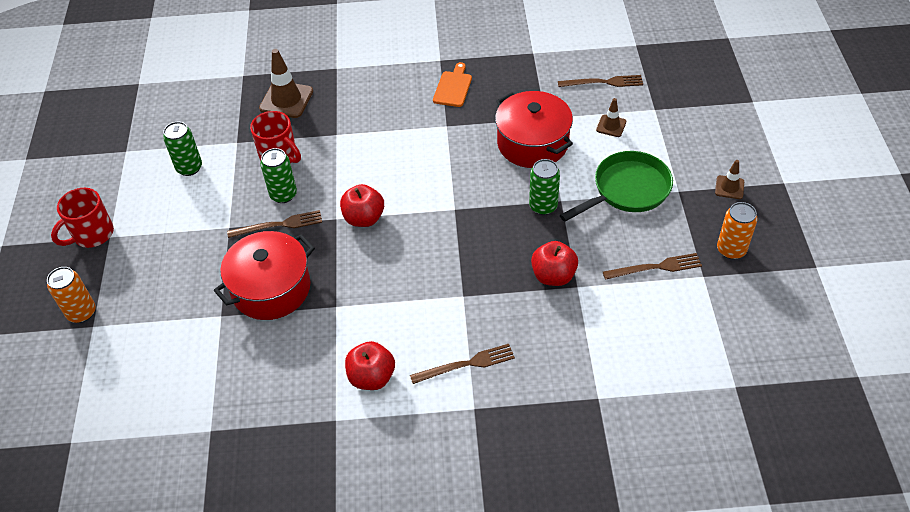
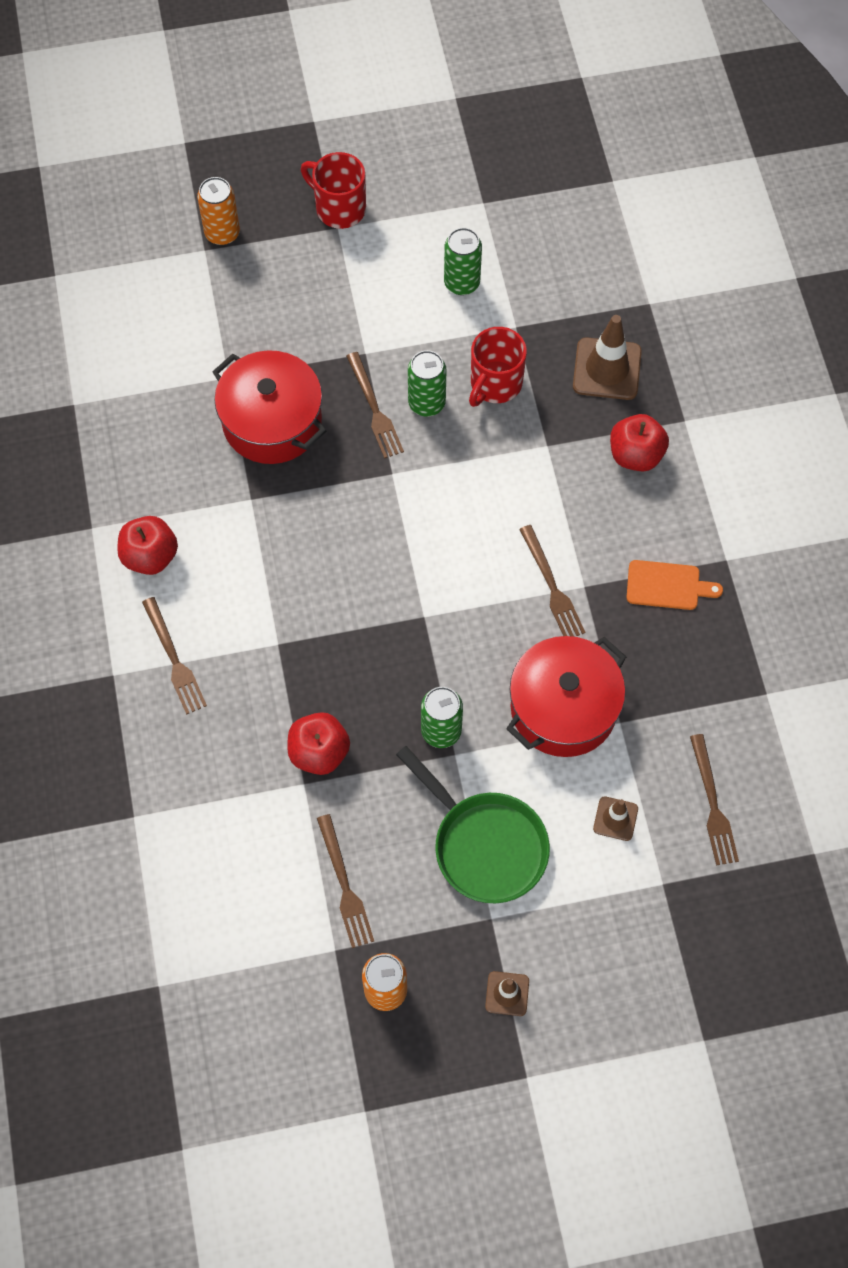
camera: 80 degrees right, 15 degrees up
(364, 218) = (396, 507): red apple -> red apple (635, 455)
(443, 141) = (552, 586): none -> brown fork

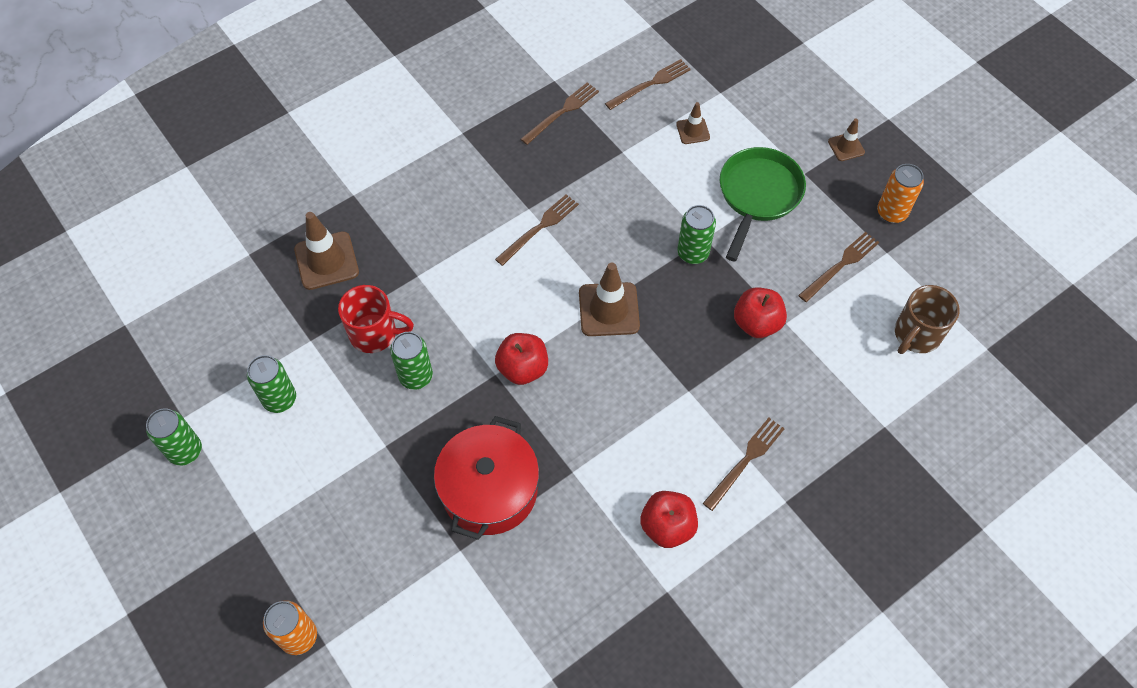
camera: 115 degrees left, 5 degrees down
(216, 916) = (916, 335): none -> brown mug
(339, 208) = (230, 539): red mug -> none
(374, 409) = (439, 414): brown fork -> brown fork (562, 112)
(412, 611) = (609, 309): none -> brown traffic cone
(446, 196) = (185, 451): none -> green can
(563, 708) = (631, 187): red pot -> none
(635, 455) = (399, 215): red apple -> red apple (523, 368)
(667, 586) = (501, 160): orange cutting board -> none

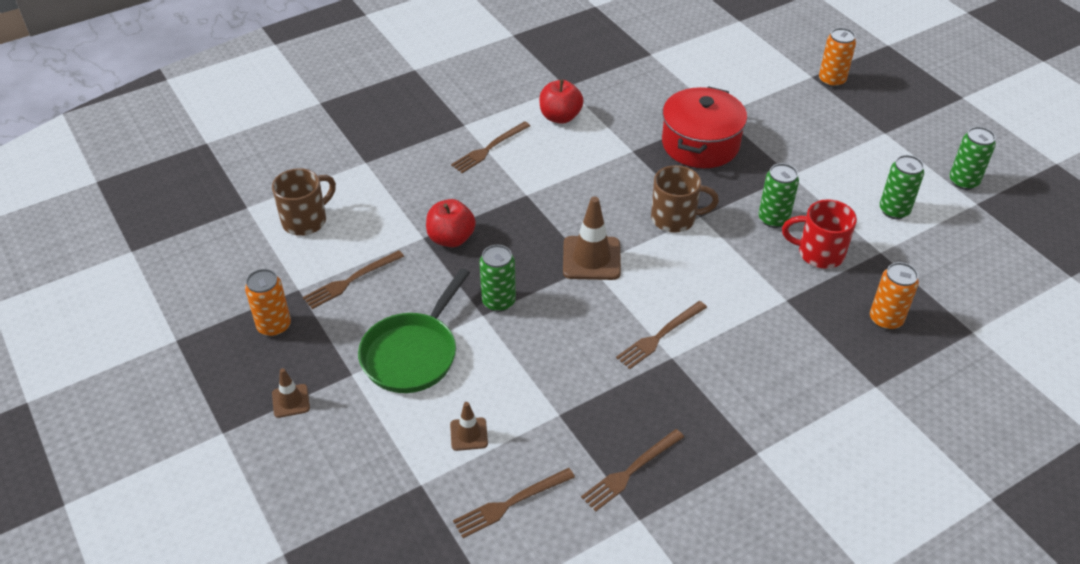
camera: 175 degrees left, 15 degrees down
(326, 261) = (886, 319): brown traffic cone -> orange can
(523, 368) = (675, 219): red apple -> brown mug

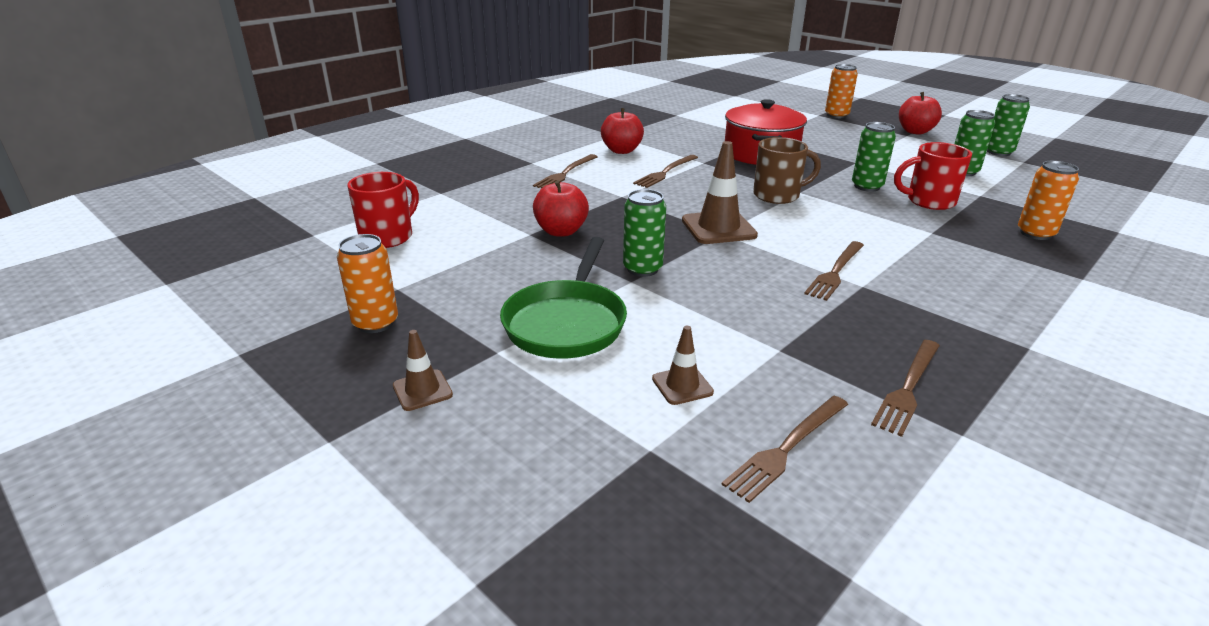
camera: 15 degrees left, 15 degrees down
(306, 220) = (388, 237): brown mug -> red mug
(351, 280) = (460, 274): brown fork -> brown fork (665, 172)
(899, 127) = (915, 131): none -> red apple

